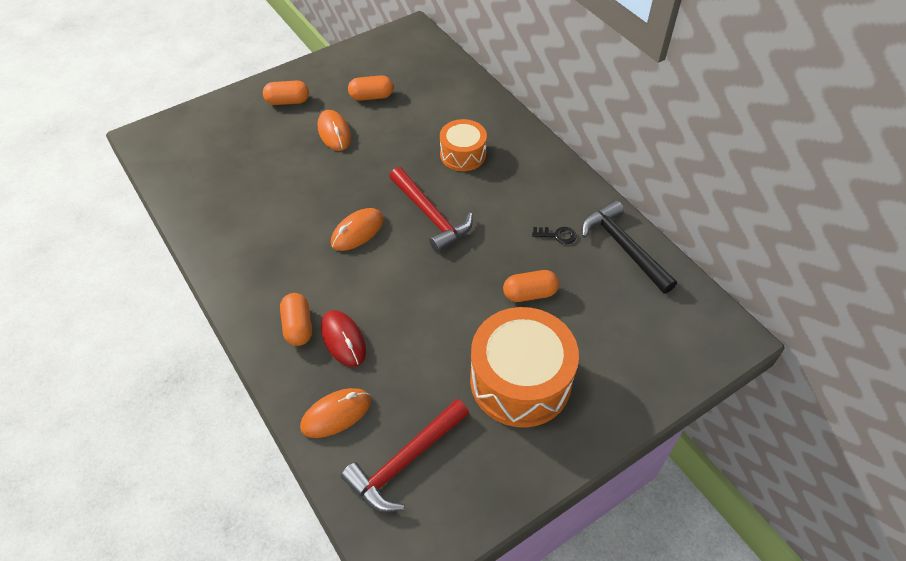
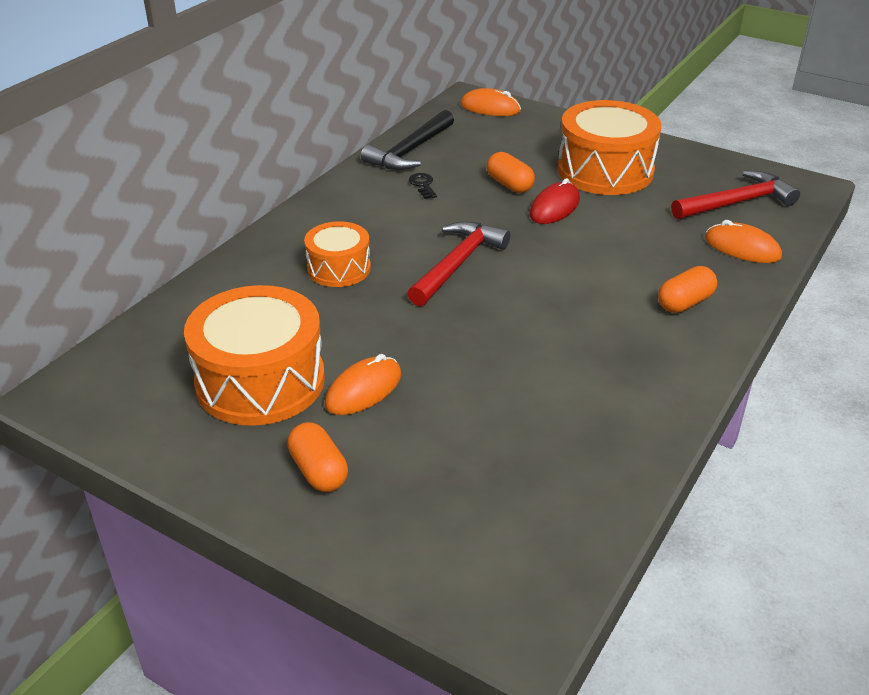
camera: 115 degrees left, 15 degrees down
(343, 339) = (667, 269): red mouse -> red mouse (554, 207)
(357, 231) = (524, 307): orange mouse -> orange mouse (490, 108)
(371, 96) = (260, 381): orange capsule -> orange drum
(406, 461) = (736, 203): red hammer -> red hammer turned 45 degrees counterclockwise

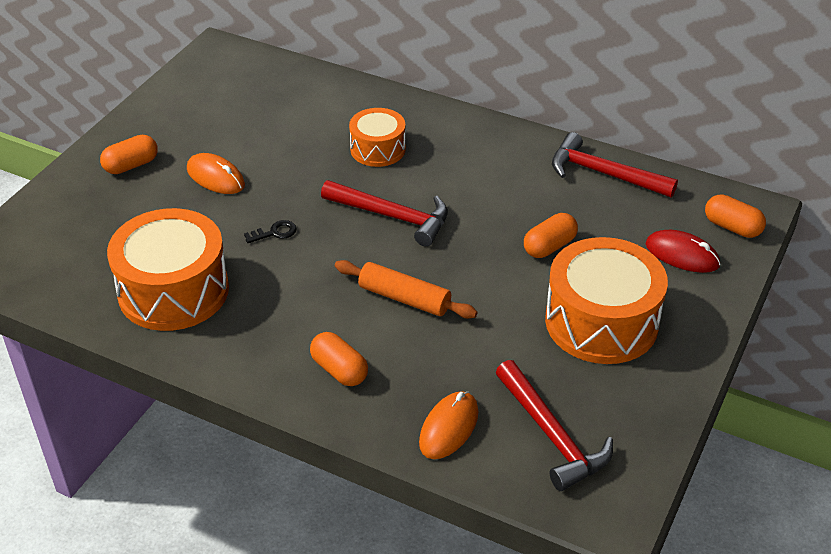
camera: 85 degrees right, 5 degrees up
(260, 381) = (228, 128): orange drum -> orange drum (173, 291)
(410, 151) = (604, 174): black hammer -> red hammer
(423, 185) = (534, 187): black key -> black key (274, 233)
(490, 108) = (732, 227): orange mouse -> orange capsule
(554, 207) = (508, 280): red mouse -> red mouse (682, 255)
(582, 262) = (404, 298): none -> orange rolling pin

